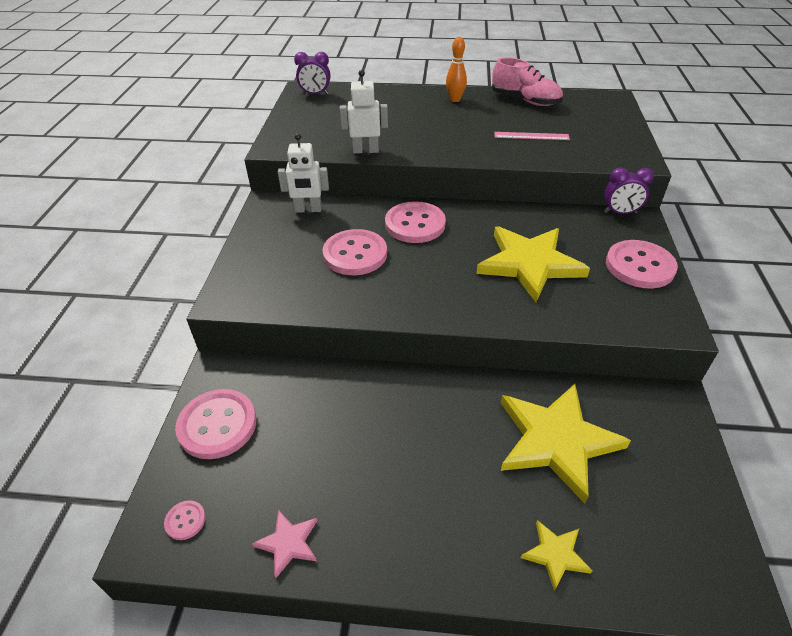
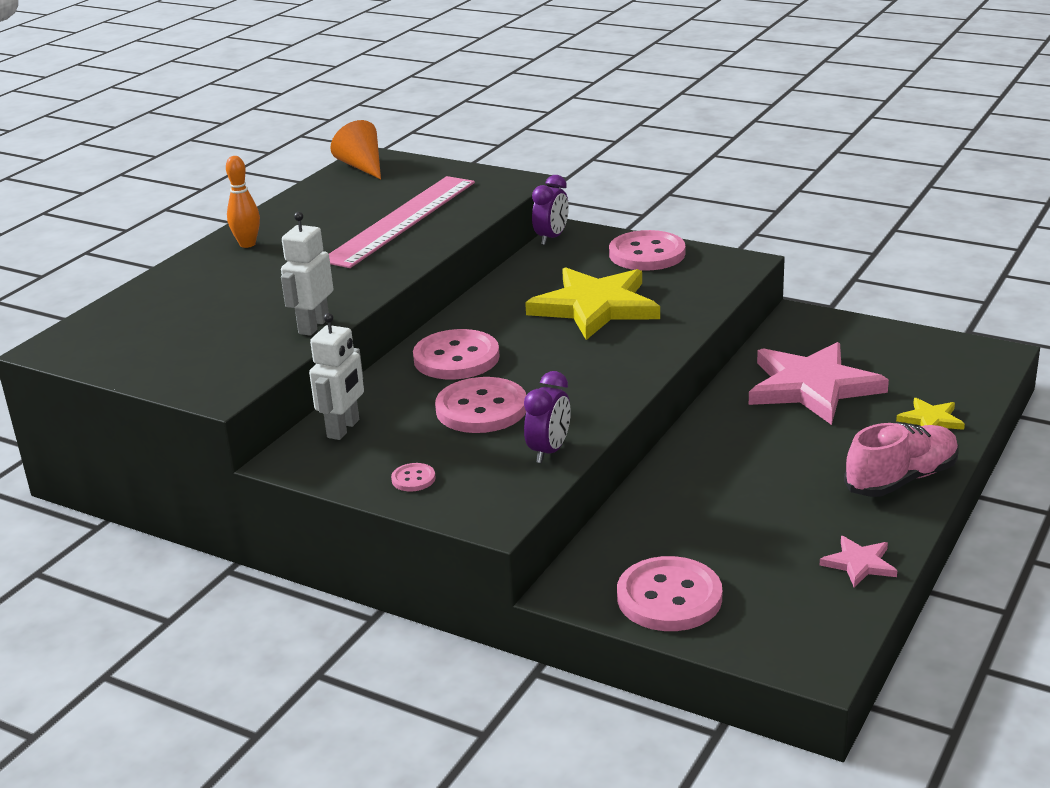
camera: 65 degrees left, 15 degrees down
(185, 521) = (800, 632): pink button -> pink button (413, 479)
(315, 94) = (84, 340): purple clock -> purple clock (549, 451)
(525, 101) = (310, 204): pink shoe -> pink shoe (901, 479)
(531, 136) = (401, 220): pink ruler -> pink ruler, size x2.24
(556, 441) = (812, 387): yellow star -> pink star
(597, 100) = (362, 166): none -> orange cone

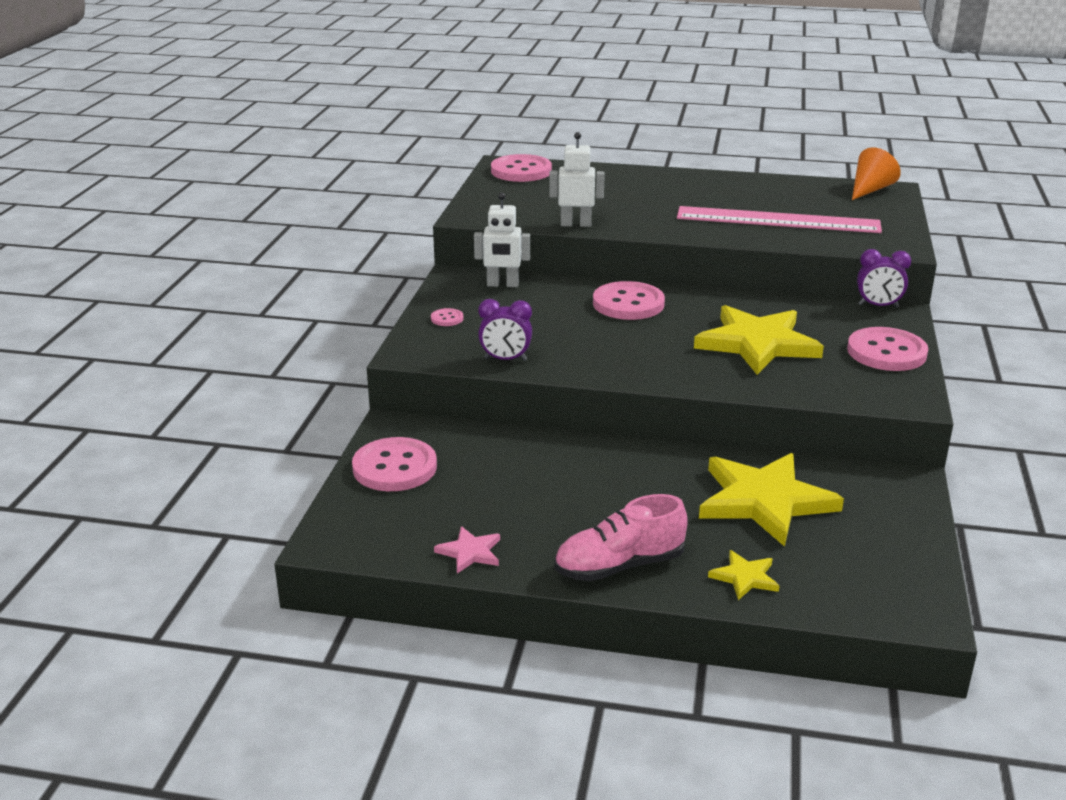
camera: 70 degrees right, 0 degrees up
(247, 244) = (691, 182): orange bowling pin -> none
(481, 409) = (555, 325): pink button -> pink button (521, 171)
(812, 387) = (765, 501): pink star -> yellow star
(901, 479) = (619, 566): pink shoe -> pink shoe turned 120 degrees clockwise

